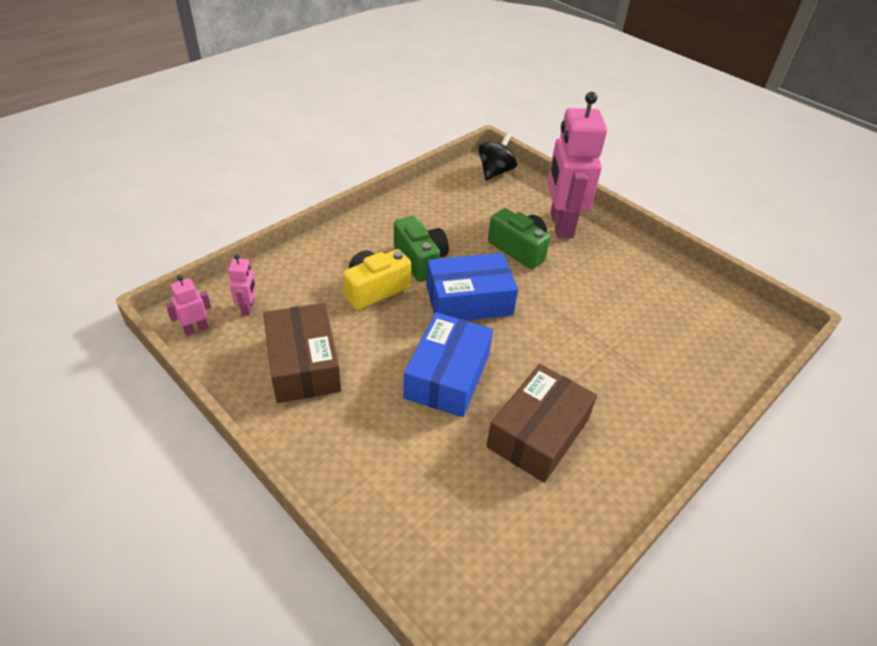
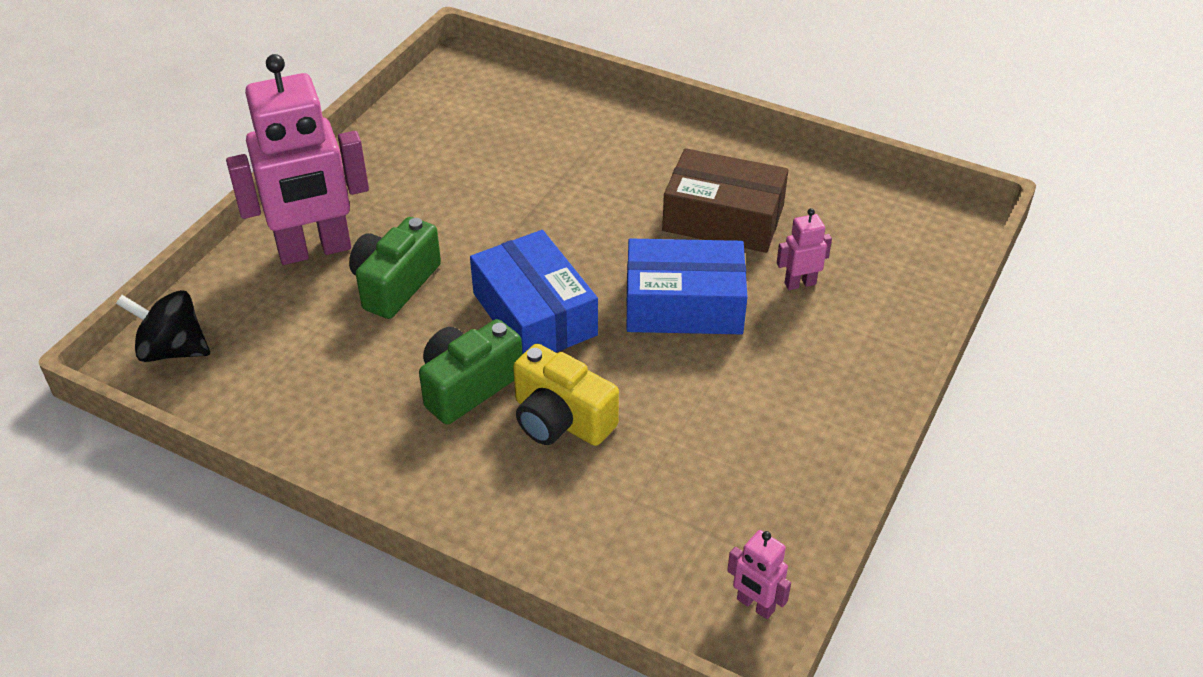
camera: 105 degrees left, 0 degrees up
(248, 308) = (677, 558): pink robot -> pink robot (800, 283)
(303, 364) = (746, 448): brown box -> none

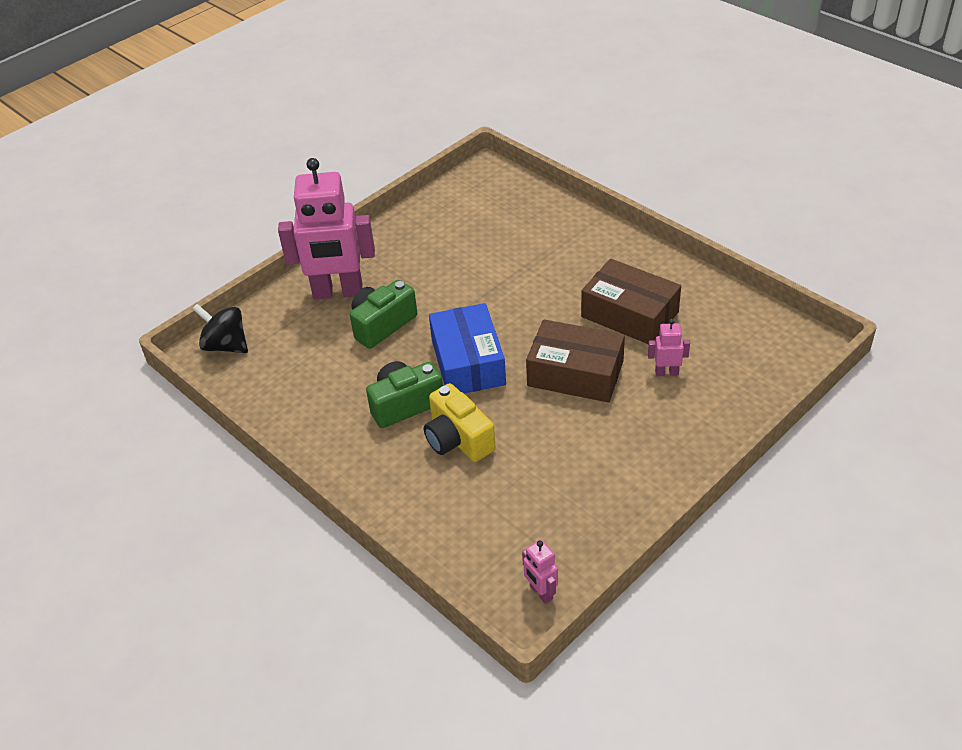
camera: 20 degrees right, 0 degrees up
(684, 304) = (575, 373): blue box -> brown box

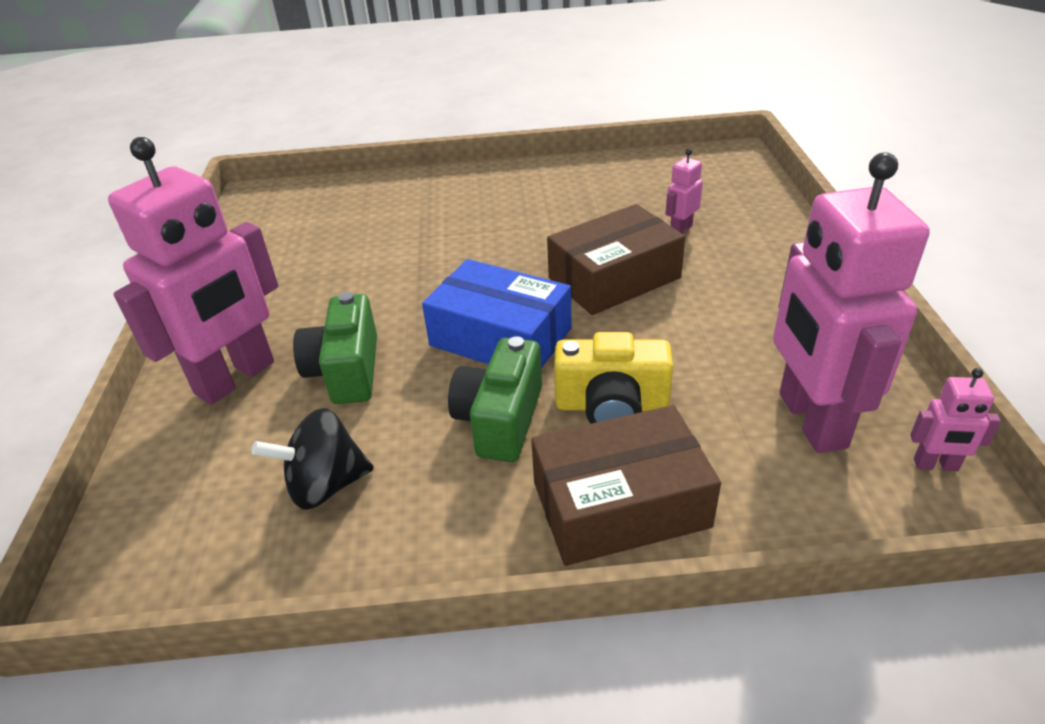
camera: 50 degrees left, 5 degrees down
(226, 345) = (141, 542): black spinning top -> black spinning top (325, 485)
(527, 525) = (810, 420): none -> pink robot
(629, 314) = (577, 213): brown box -> brown box (620, 504)

